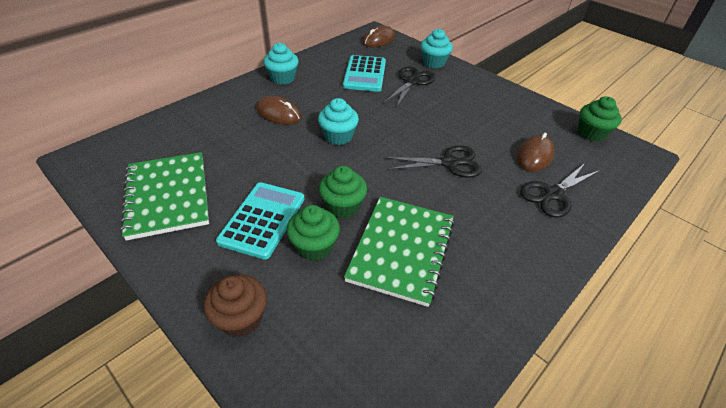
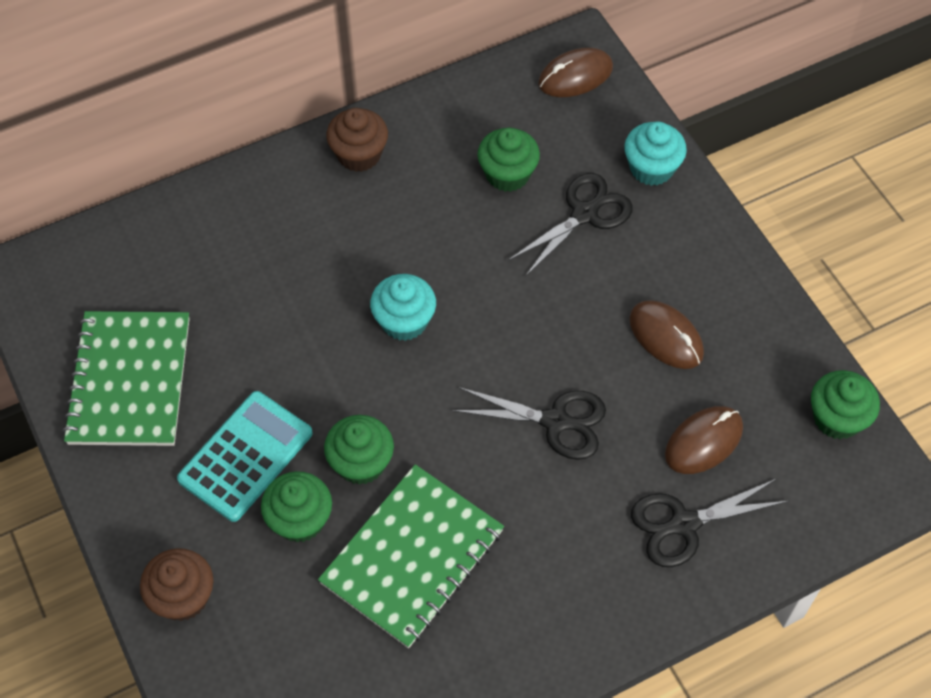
camera: 20 degrees right, 15 degrees up
(278, 113) = (326, 245): brown mouse -> brown mouse (666, 337)
(283, 78) = (359, 154): turquoise cupcake -> brown cupcake
(365, 74) = (507, 174): turquoise calculator -> green cupcake

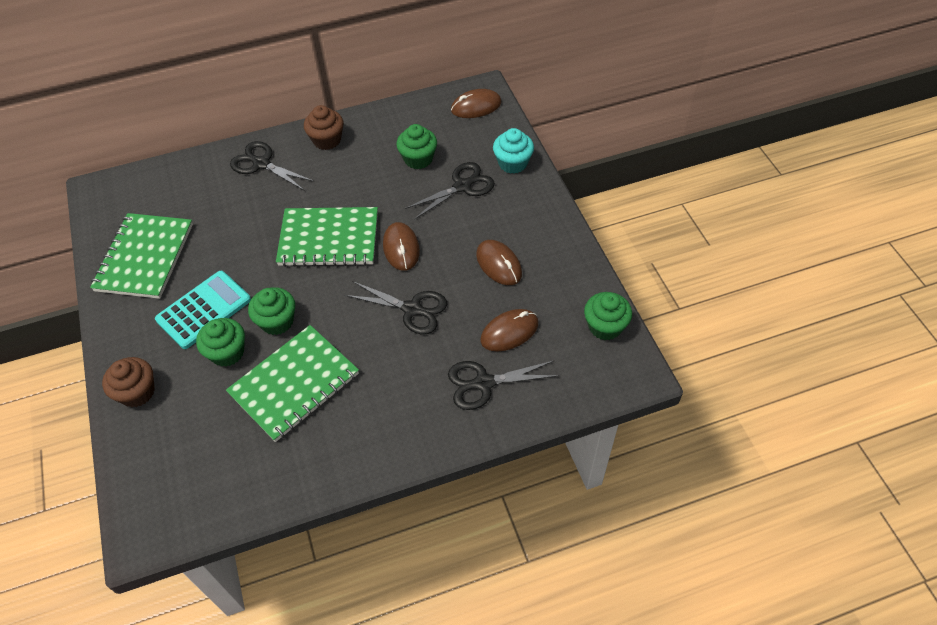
camera: 10 degrees right, 5 degrees down
(267, 205) = (261, 164): none -> black scissors
(404, 321) = (329, 239): turquoise cupcake -> green notebook
(516, 325) = (401, 248): none -> brown mouse

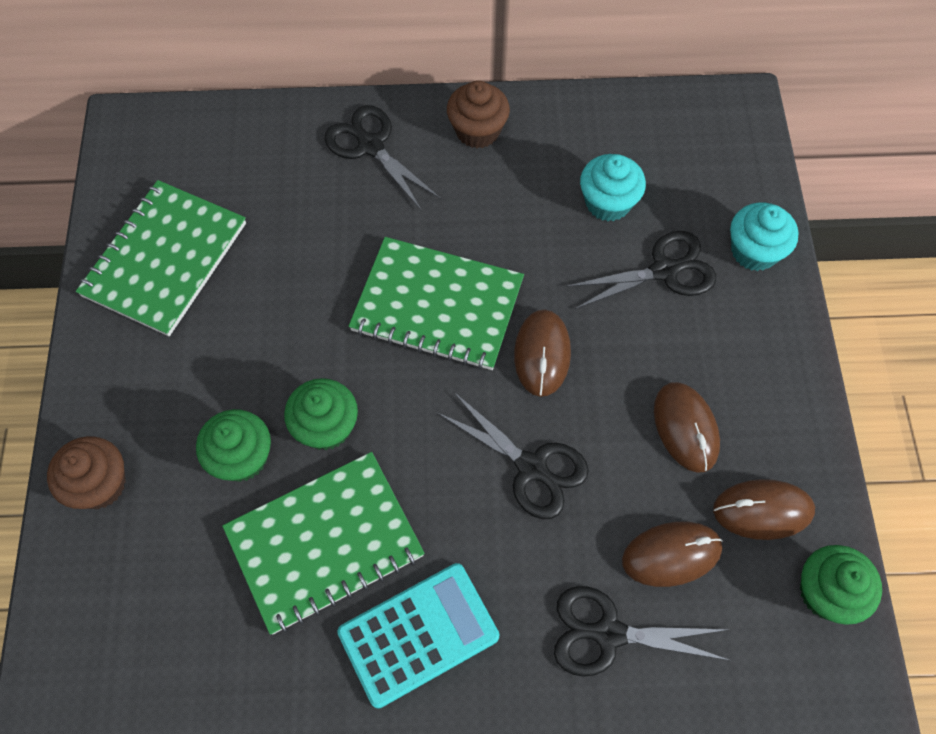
camera: 15 degrees right, 10 degrees up
(204, 310) = (226, 374): turquoise calculator -> turquoise calculator (418, 634)
(418, 159) = (608, 202): green cupcake -> turquoise cupcake
(476, 106) = (722, 132): brown mouse -> brown mouse (762, 510)

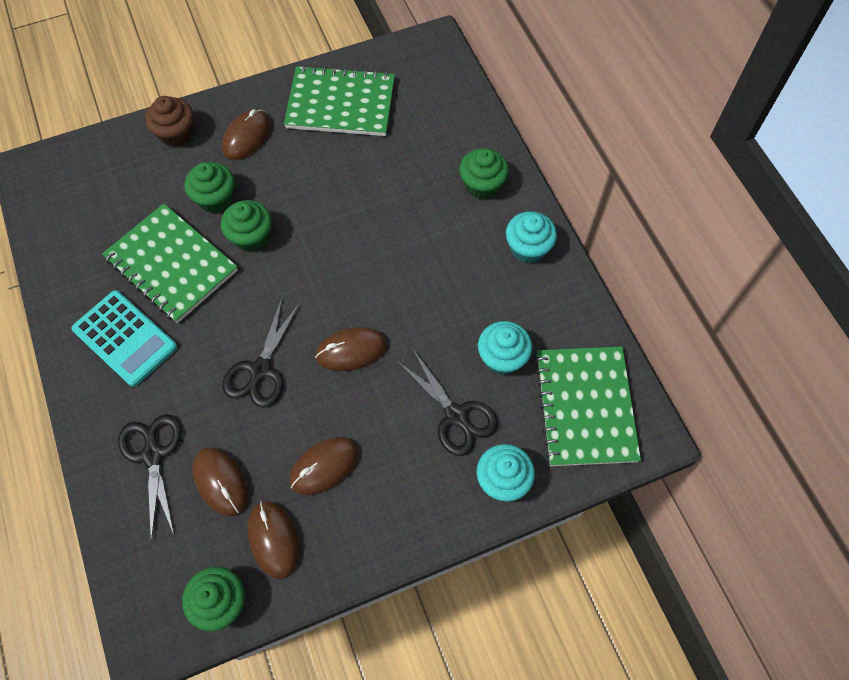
camera: 70 degrees right, 0 degrees up
(156, 390) = (247, 136): none -> brown mouse
(370, 146) = (482, 185): black scissors -> green cupcake
(437, 306) = (366, 271): green notebook -> green notebook (585, 407)
(477, 131) = (528, 248): brown cupcake -> turquoise cupcake

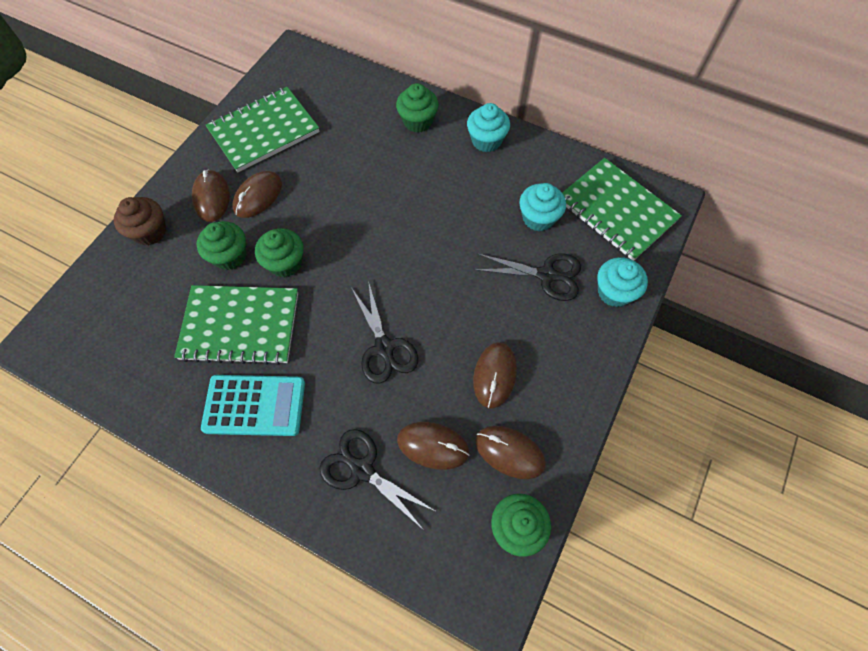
camera: 40 degrees left, 0 degrees up
(351, 350) = (436, 286): brown mouse -> brown mouse (258, 196)

